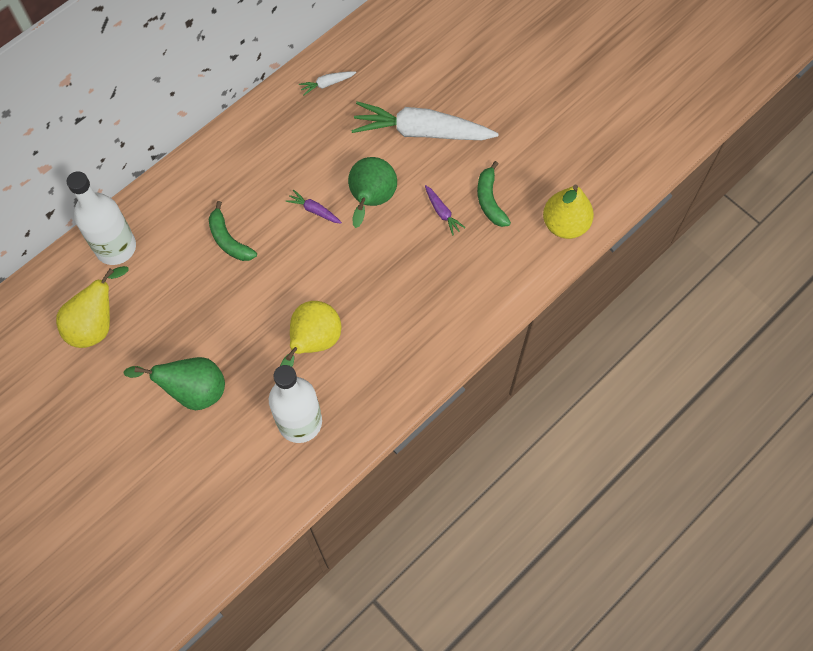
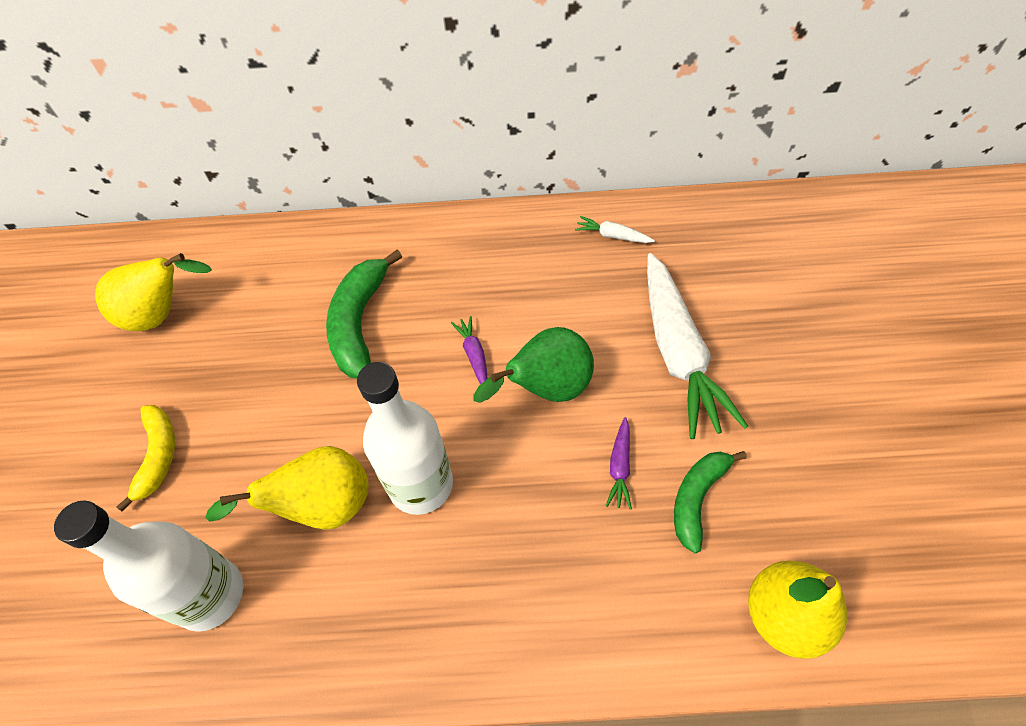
camera: 45 degrees right, 10 degrees down
(116, 247) = (258, 256): white bottle -> white bottle (421, 484)
(193, 391) = (158, 456): green pear -> yellow banana
(229, 240) = (360, 323): green banana -> green banana, size x1.53
(421, 131) = (678, 353): white carrot -> white carrot turned 150 degrees counterclockwise

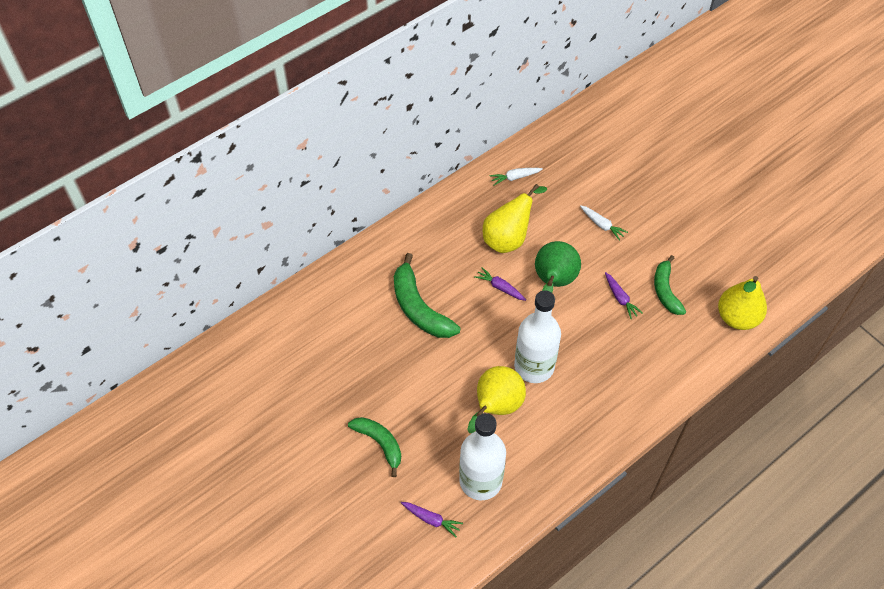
camera: 40 degrees left, 0 degrees up
(107, 601) = (431, 519): none -> purple carrot
(158, 456) = (379, 443): yellow banana -> green banana
(162, 315) = (292, 375): yellow pear -> yellow pear (508, 238)
(678, 353) = (602, 225): white carrot -> white carrot, size x0.41

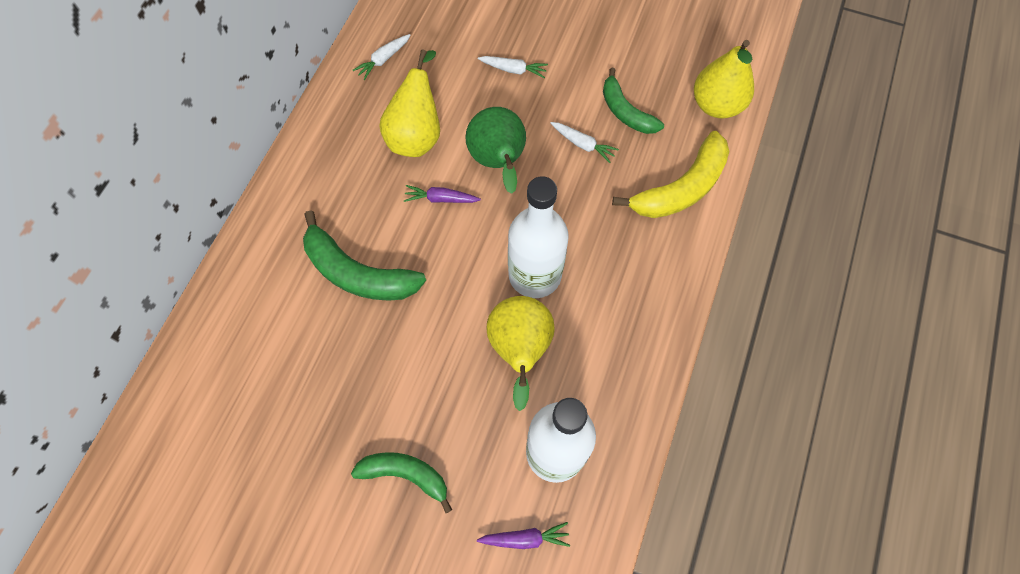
camera: 30 degrees left, 10 degrees up
(620, 298) = (583, 144): purple carrot -> white carrot
(673, 361) = (681, 188): none -> yellow banana

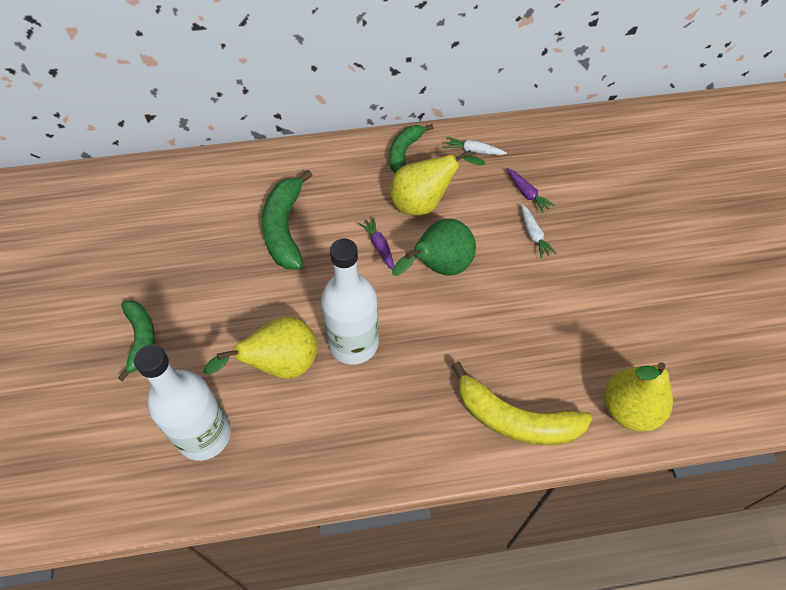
camera: 60 degrees right, 10 degrees down
(525, 538) = (123, 447): purple carrot -> purple carrot (527, 194)
(583, 144) = (501, 319): white carrot -> none
(625, 112) = (560, 336): green banana -> green banana (404, 152)

